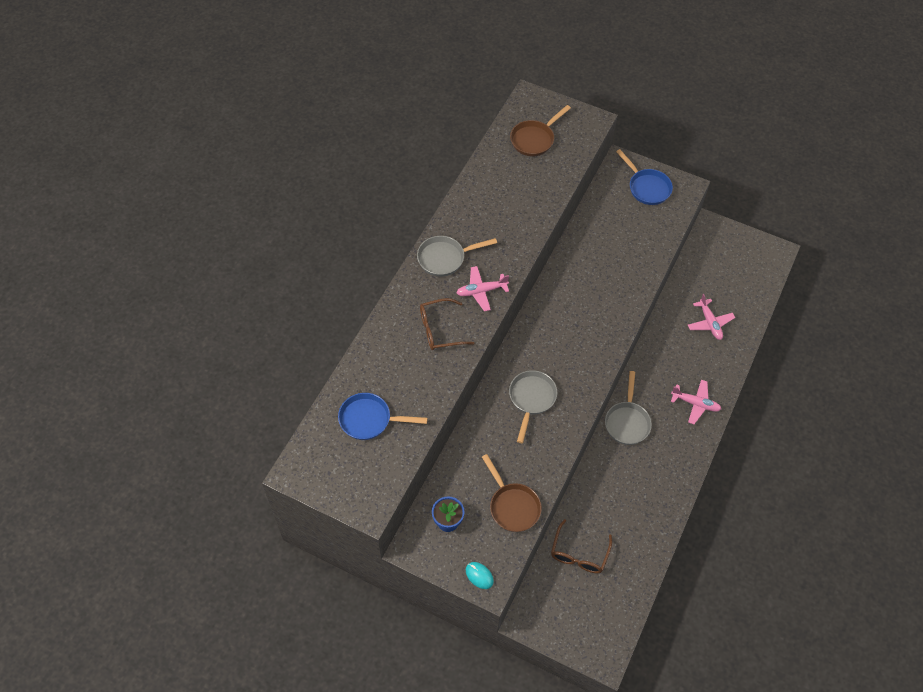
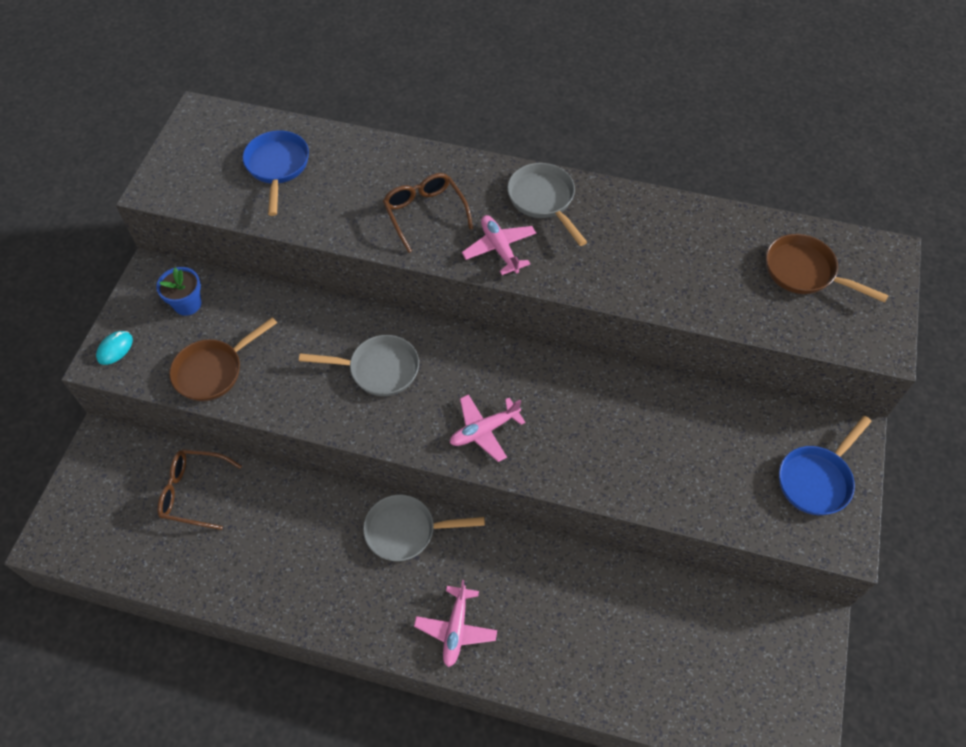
camera: 80 degrees right, 0 degrees up
(709, 323) = (614, 639): pink plane -> pink plane (484, 430)

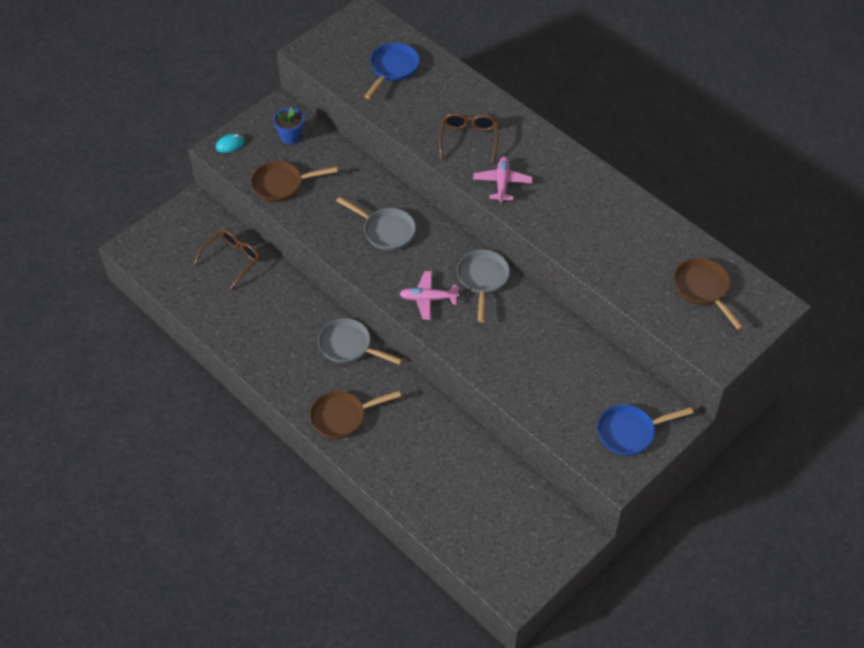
camera: 30 degrees right, 5 degrees down
(194, 492) = (232, 260): brown glasses -> brown glasses turned 90 degrees clockwise
(456, 629) = (342, 417): pink plane -> brown pan
(543, 200) = (555, 165): grey pan -> grey pan (482, 280)

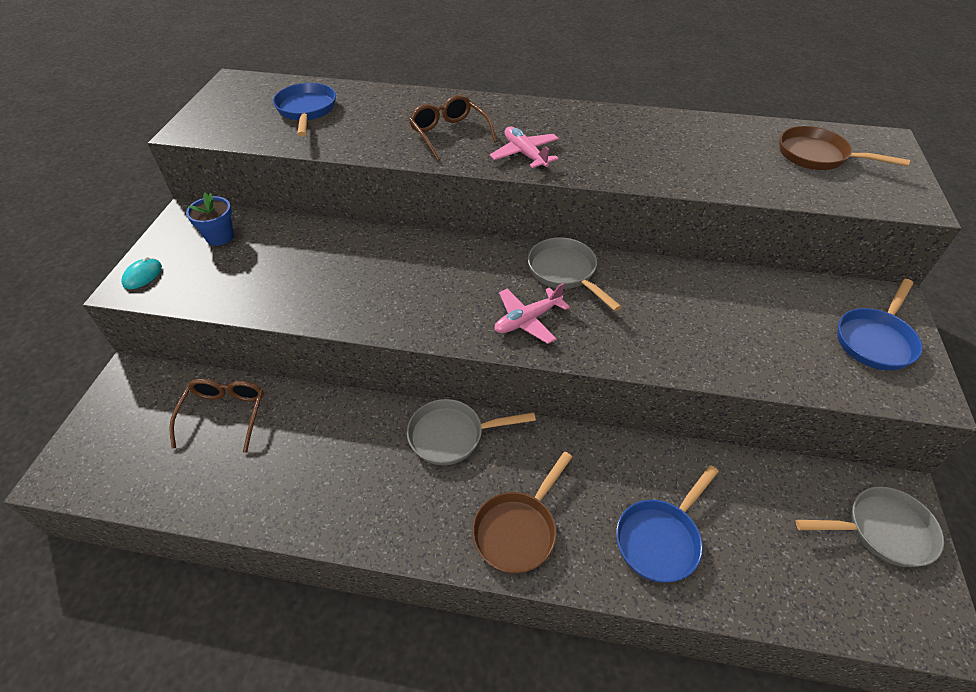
camera: 35 degrees left, 5 degrees down
(282, 185) = (244, 287): brown pan -> none
(385, 231) = (413, 276): grey pan -> grey pan (882, 530)
(414, 467) = (660, 539): none -> blue pan

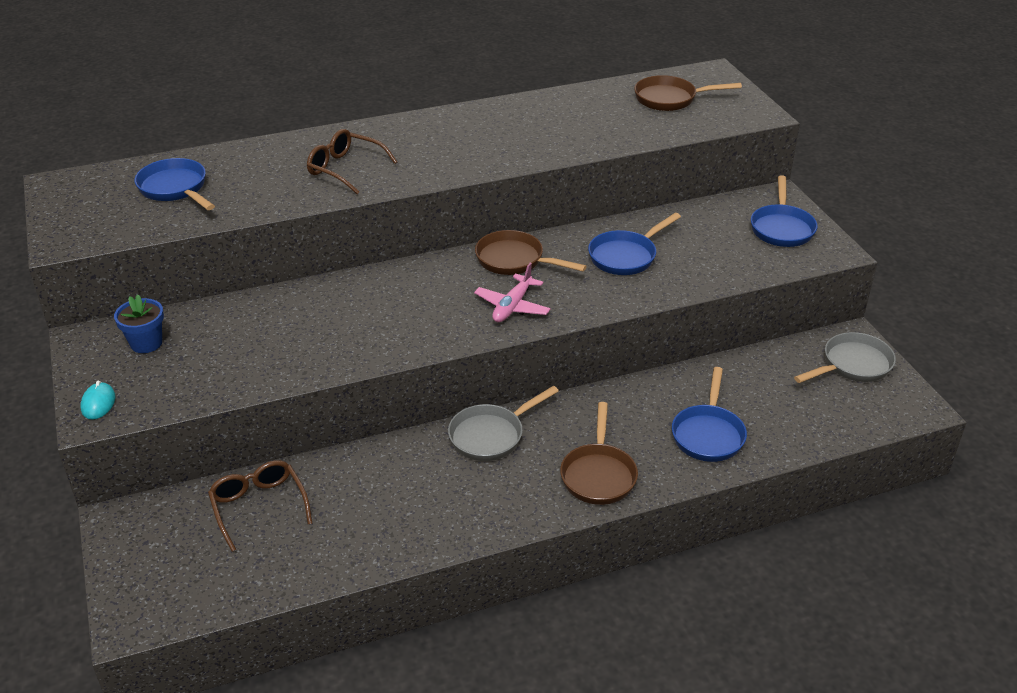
camera: 30 degrees left, 10 degrees down
(525, 154) = (431, 166): pink plane -> none
(565, 272) = (514, 260): grey pan -> brown pan
(677, 309) = (626, 256): none -> blue pan

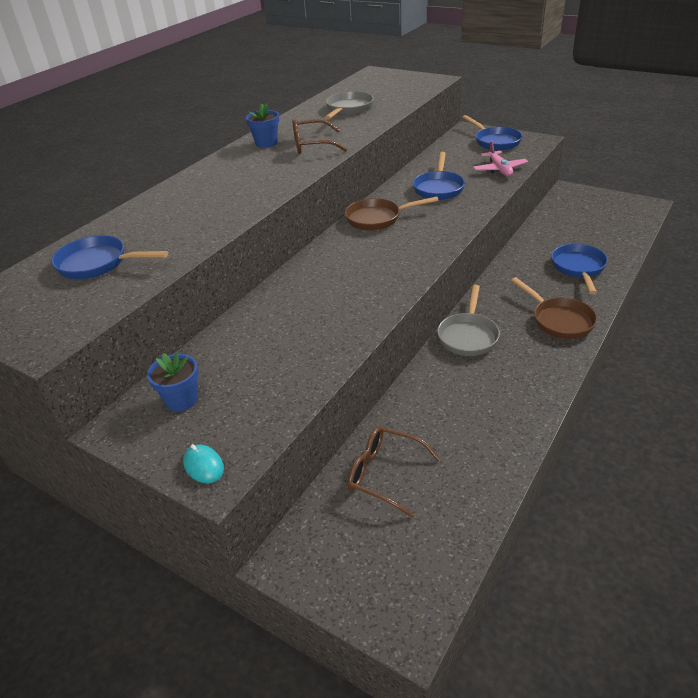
camera: 35 degrees left, 0 degrees up
(345, 169) = (224, 197): brown glasses -> brown glasses (312, 145)
(465, 122) = (266, 143): none -> blue flower pot
(512, 306) = (418, 241): pink plane -> pink plane (499, 169)
(670, 99) = (373, 90): brown pan -> none
(708, 434) = (578, 268): blue pan -> blue pan turned 150 degrees counterclockwise
(852, 365) = (589, 202): grey pan -> grey pan (348, 109)

